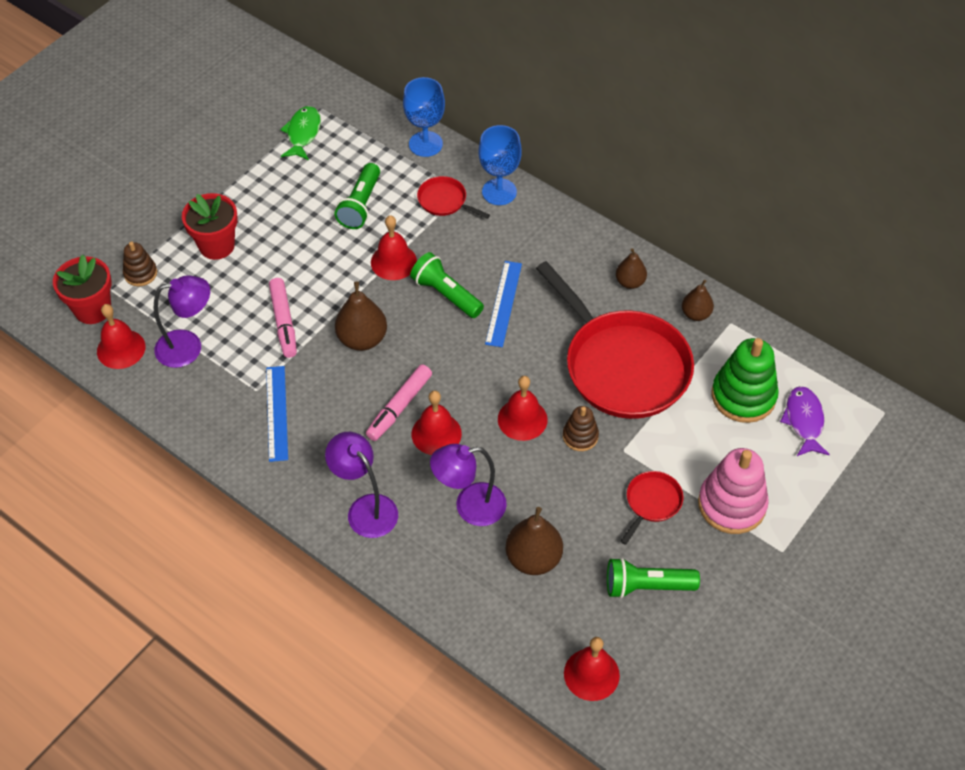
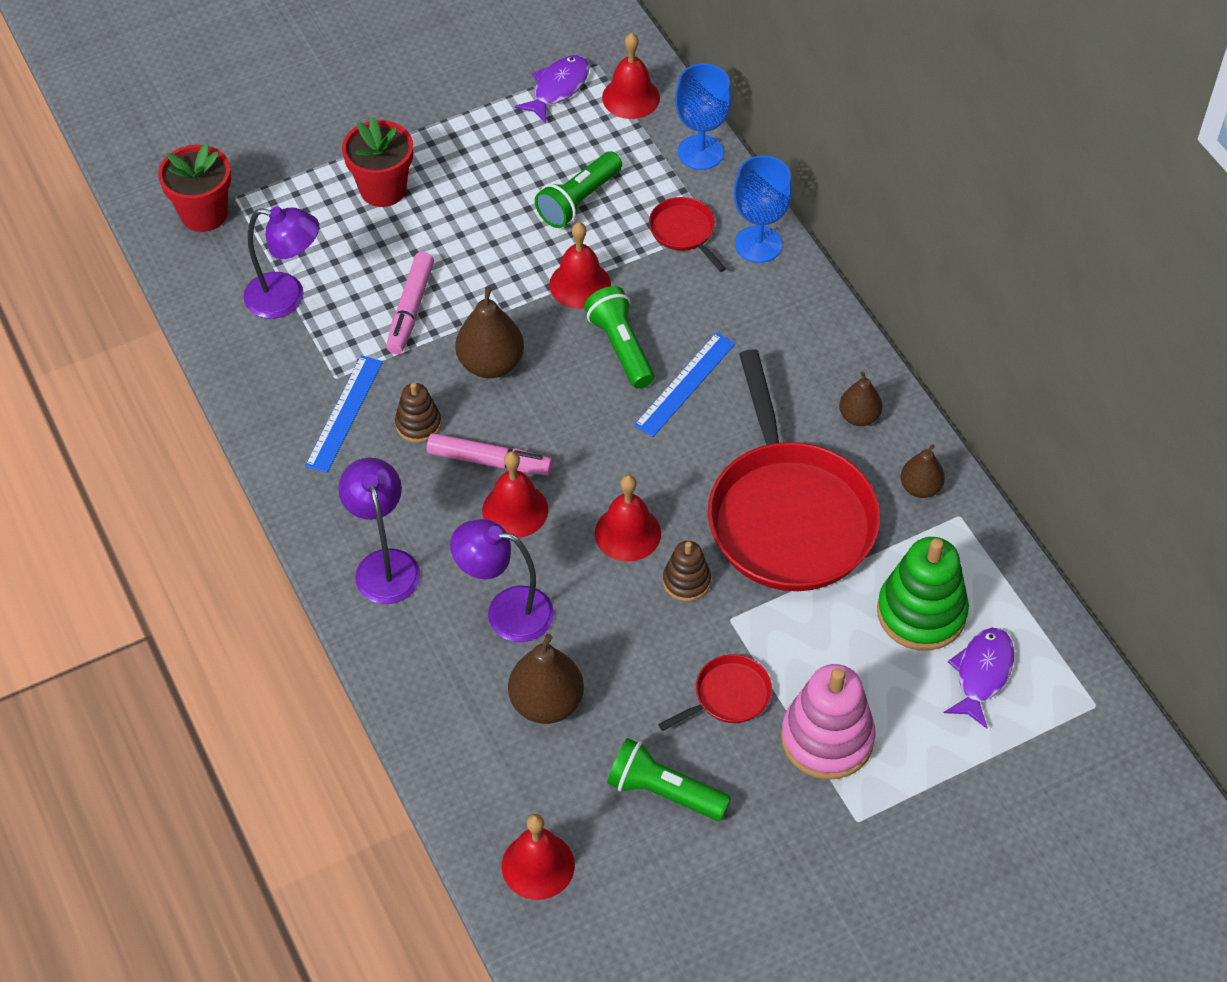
camera: 25 degrees right, 0 degrees up
(121, 349) = (210, 272): red bell -> red bell (631, 97)
(140, 273) = (279, 191): brown stacking toy -> brown stacking toy (418, 424)
(303, 133) = (558, 88): green fish -> purple fish
(399, 407) = (489, 461): pink marker -> pink marker turned 135 degrees counterclockwise

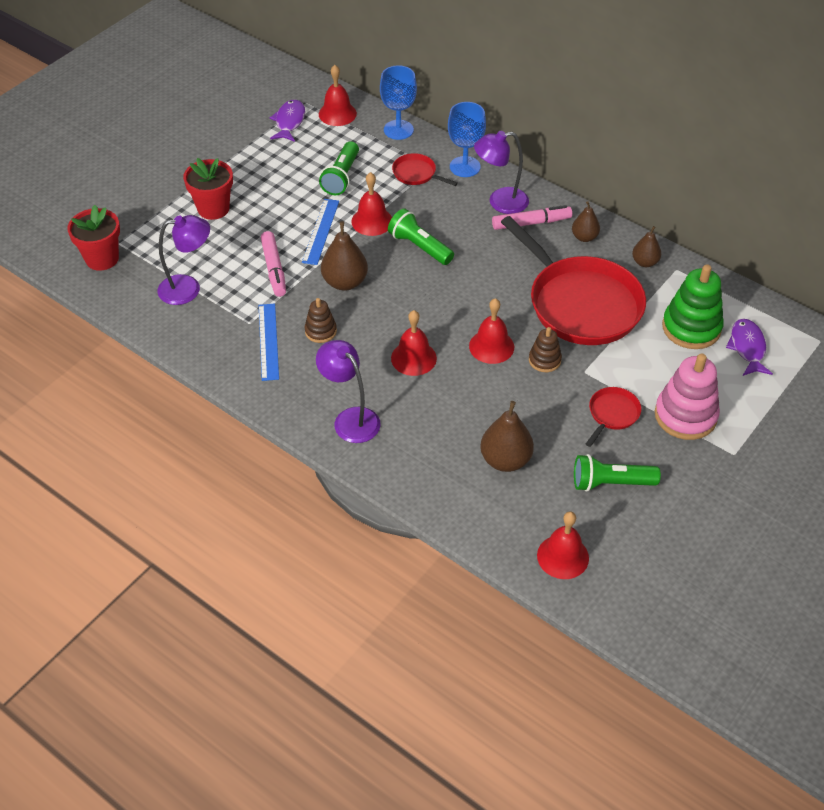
camera: 25 degrees left, 5 degrees down
(489, 461) = (379, 336): pink marker -> pink marker (531, 223)
(506, 611) = (446, 417): purple lamp -> purple lamp (500, 202)
(685, 384) = (471, 254): blue ruler -> blue ruler (320, 231)

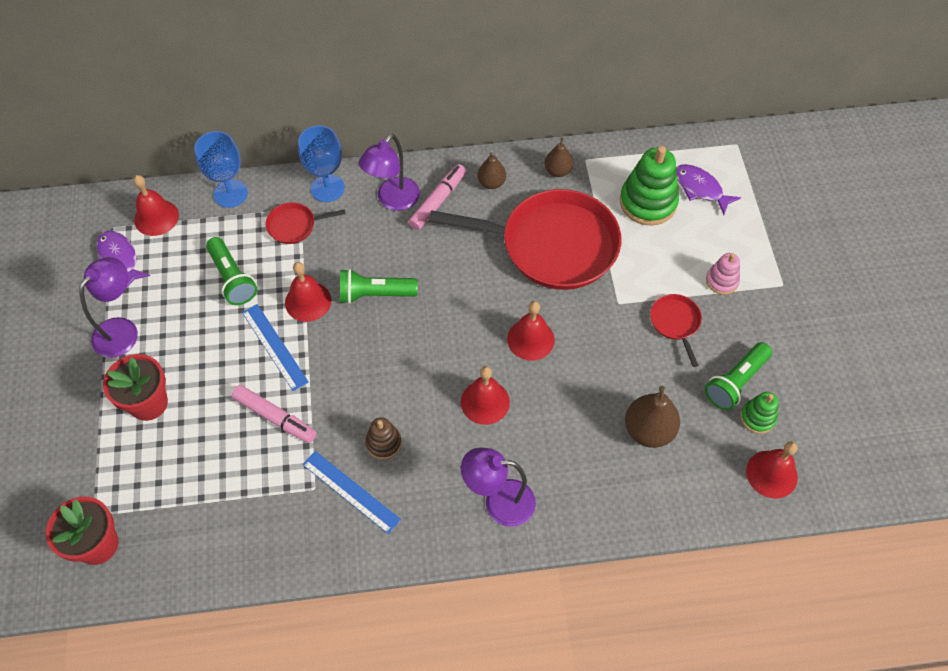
camera: 45 degrees left, 10 degrees up
(188, 288) = (219, 503): purple lamp -> purple lamp (122, 330)
(345, 282) = (351, 379): brown pear -> none
(544, 360) = (581, 318): brown stacking toy -> none
(598, 516) = (757, 417): none -> green stacking toy
(685, 415) = (722, 281): pink stacking toy -> pink stacking toy, size x0.54

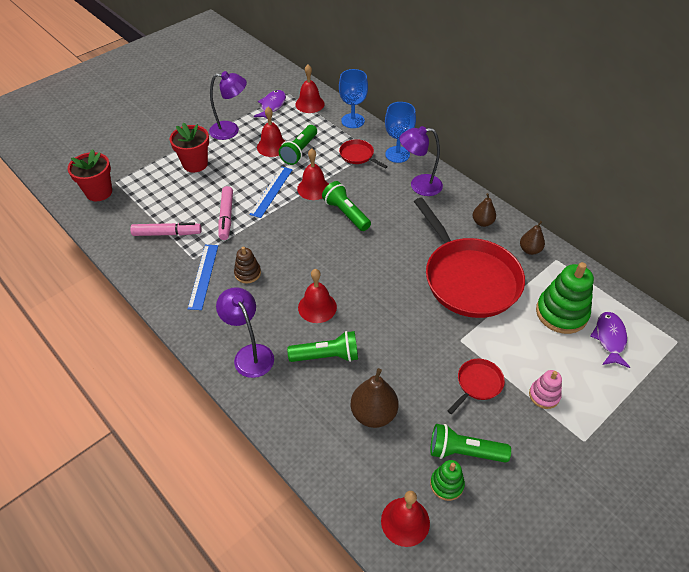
camera: 55 degrees right, 10 degrees down
(438, 201) = (441, 205): pink marker -> pink marker (167, 233)
(530, 339) = (385, 306): red bell -> red bell (272, 146)
(554, 430) = (327, 356): none -> green flashlight

